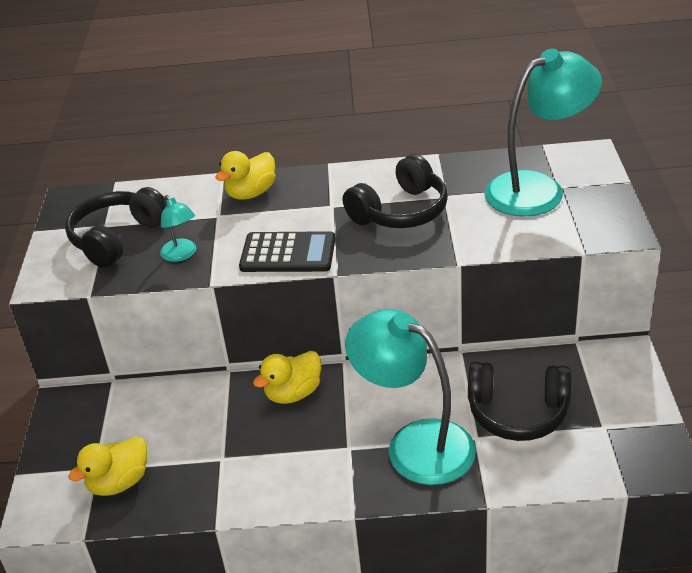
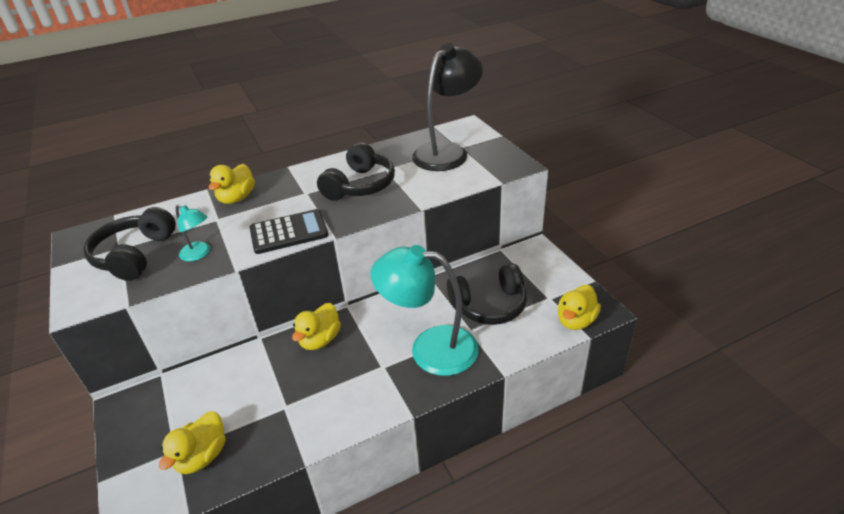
camera: 25 degrees left, 0 degrees up
(538, 189) = (447, 152): turquoise lamp -> black lamp
(621, 467) = (576, 321): none -> yellow duck

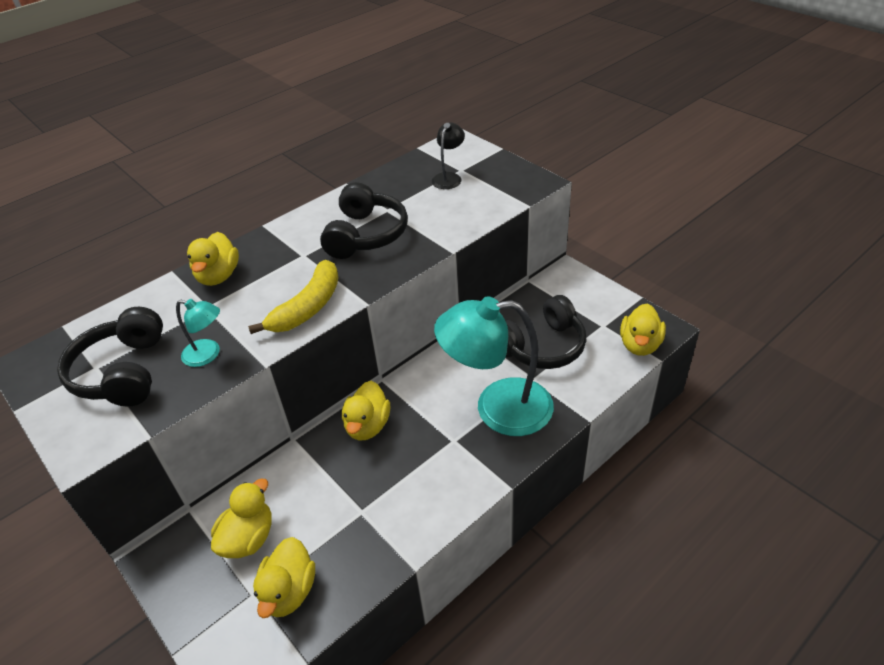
camera: 15 degrees left, 5 degrees up
(192, 406) = (248, 538): none -> yellow duck
(289, 232) = (308, 307): black calculator -> yellow banana
(447, 152) = (449, 177): black lamp -> black lamp, size x0.46

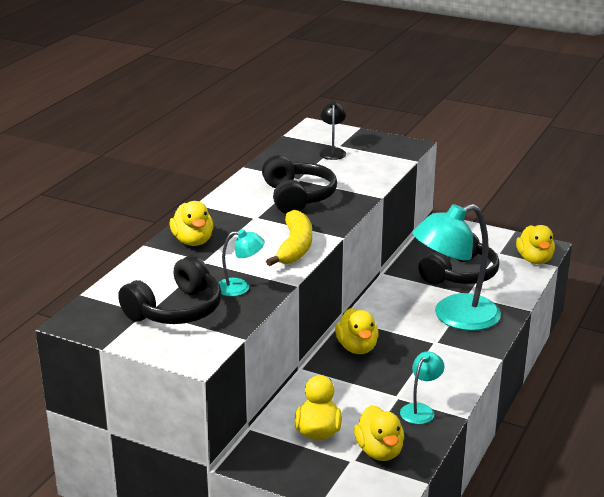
camera: 25 degrees left, 15 degrees down
(123, 372) = (176, 310): black headphones -> black headphones turned 105 degrees counterclockwise
(373, 540) = (420, 410): none -> turquoise lamp

